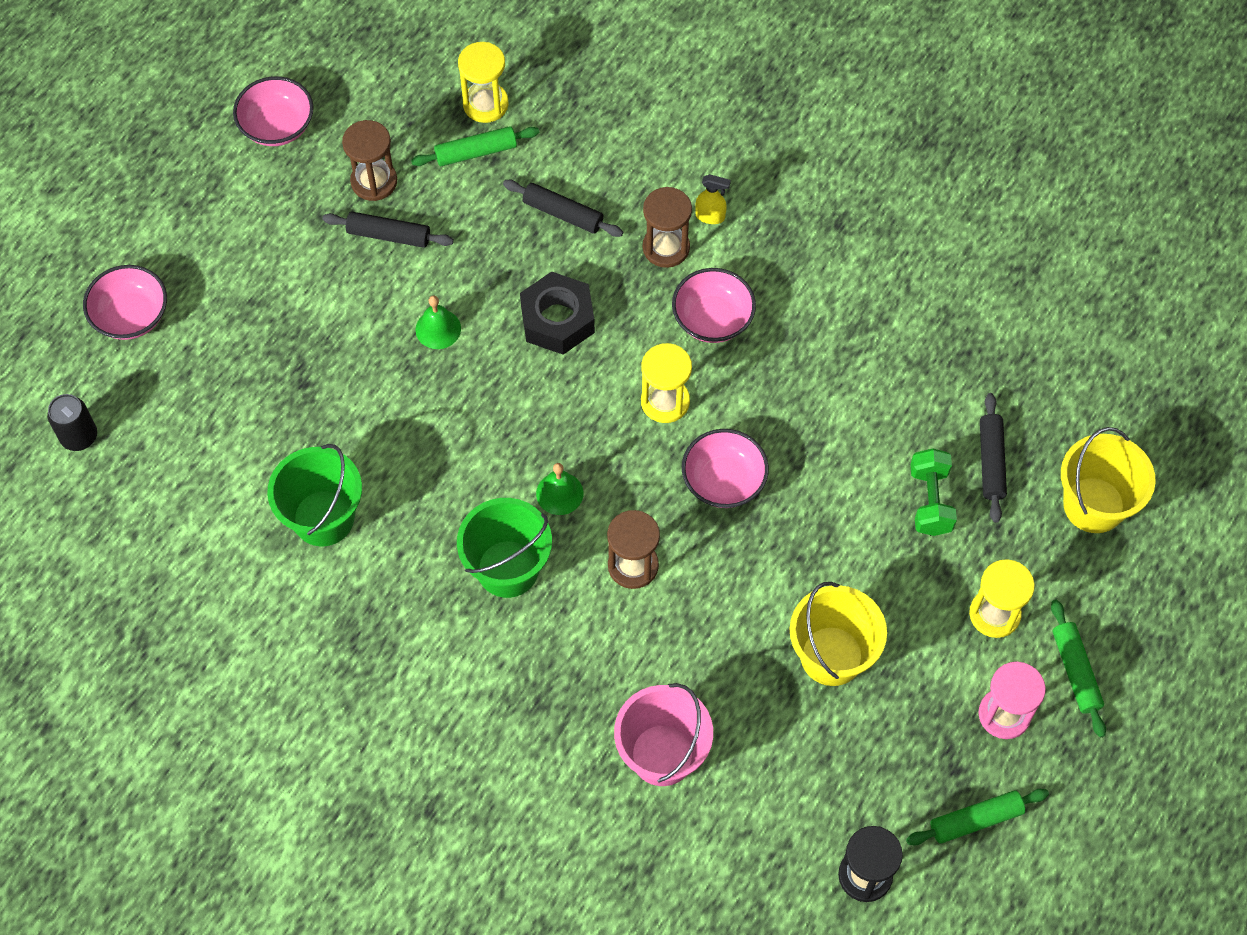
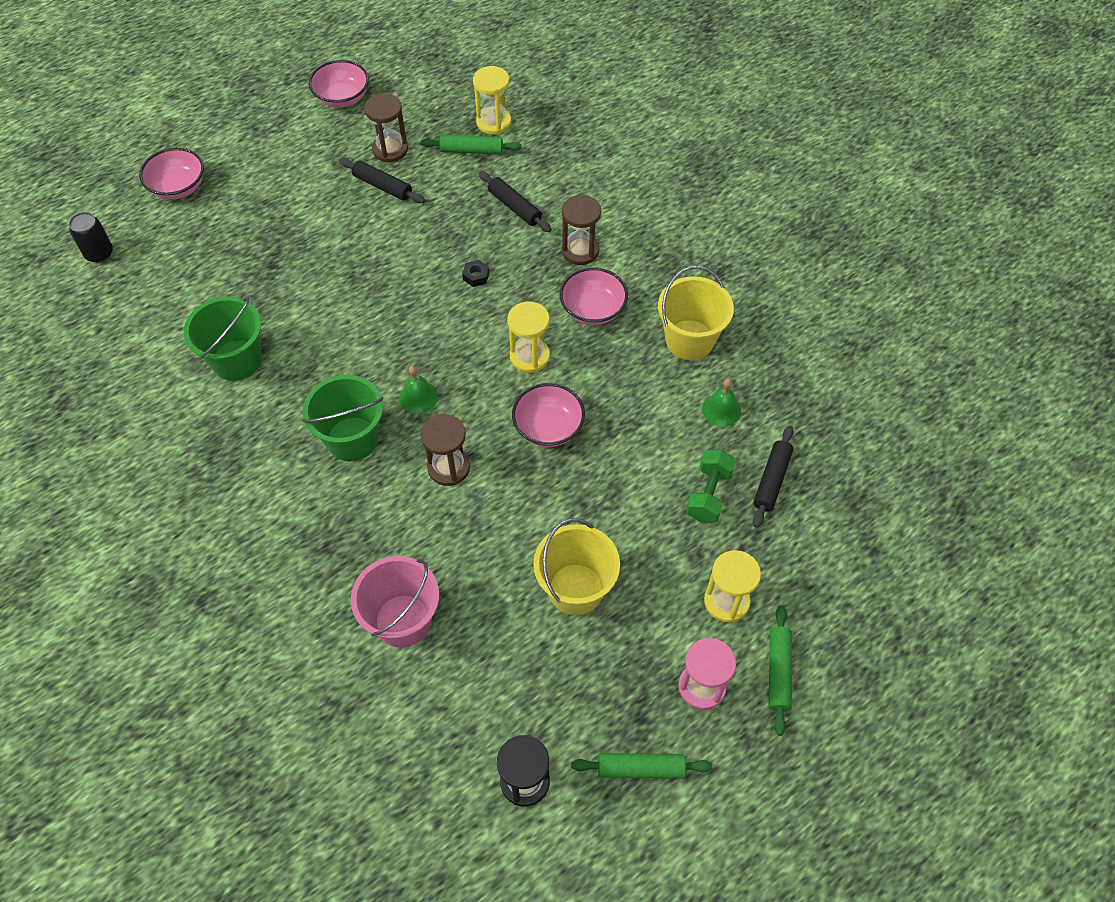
camera: 20 degrees right, 5 degrees down
(438, 329) = (386, 257): green bell -> green bell (721, 410)
(557, 319) = (476, 276): black nut -> black nut, size x0.44
(710, 216) = (623, 239): yellow spray bottle -> none
(1093, 505) = (846, 541): yellow bucket -> yellow bucket (689, 340)

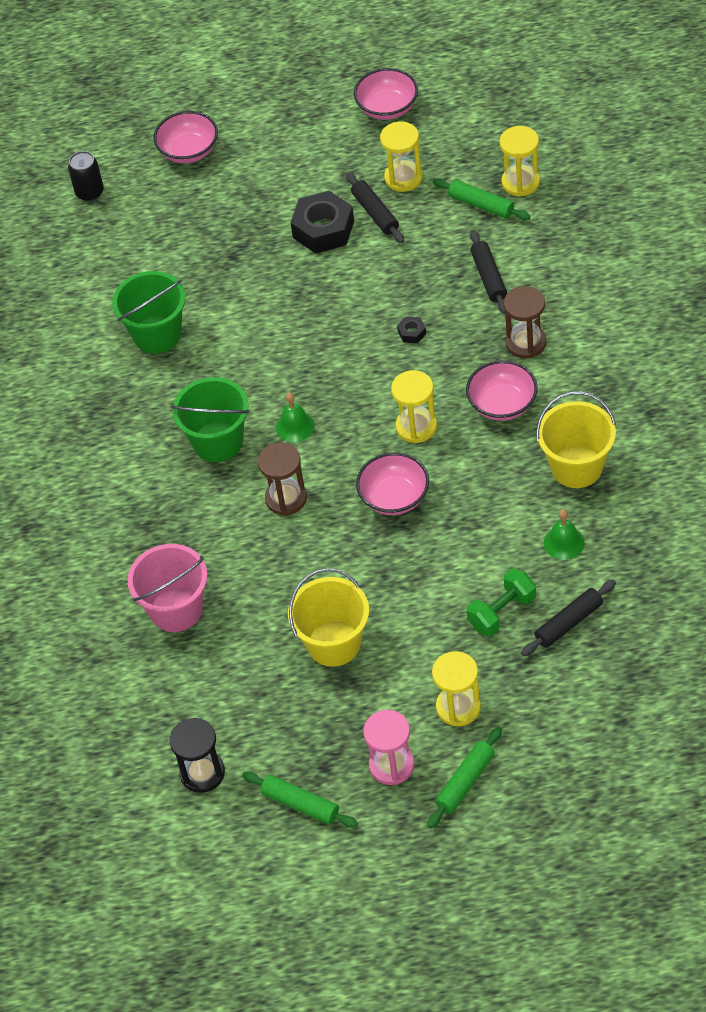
camera: 35 degrees right, 5 degrees down
(343, 214) = (323, 229): none -> black nut
(390, 149) = (403, 178): brown hourglass -> yellow hourglass

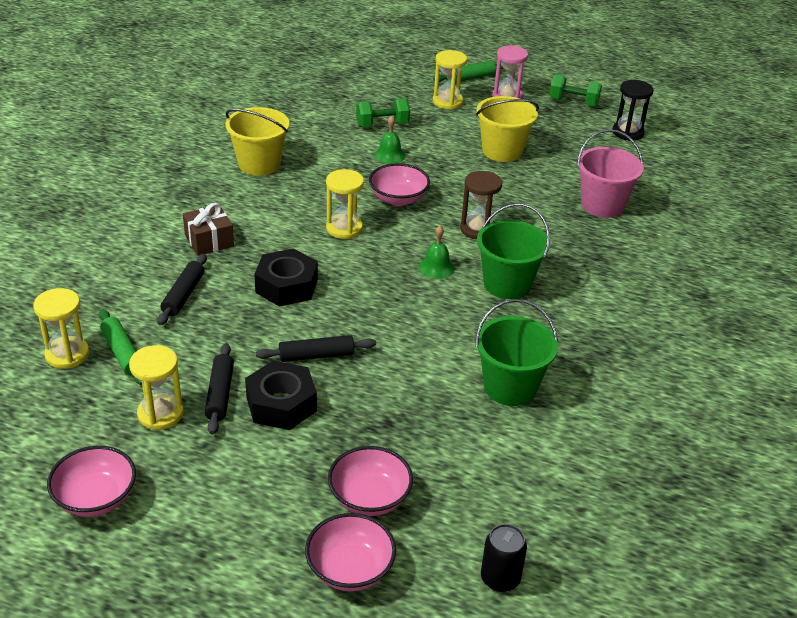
camera: 160 degrees left, 15 degrees down
(300, 804) = (573, 102): green rolling pin -> green dumbbell
(412, 333) = (286, 286): black nut -> black nut, size x2.30
(502, 404) = (269, 214): pink bowl -> pink bowl (369, 498)
(526, 343) = (209, 241): brown hourglass -> brown gift
(564, 542) = (310, 136): green bell -> green bell (389, 155)
(569, 623) = (347, 107): black rolling pin -> black rolling pin (316, 355)

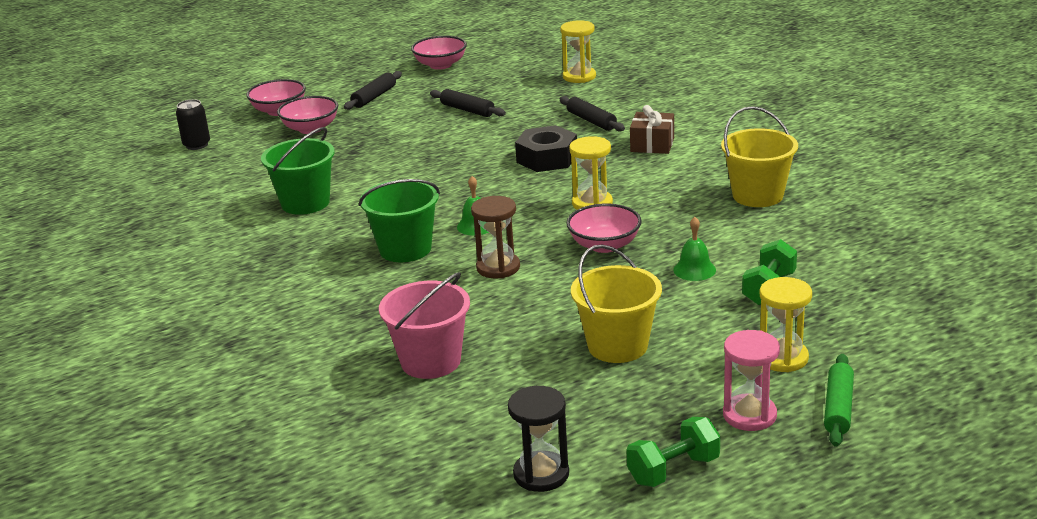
camera: 135 degrees right, 10 degrees down
(122, 353) = (555, 91): green rolling pin -> none
(160, 414) = (479, 91): yellow hourglass -> none
(281, 404) = (427, 125): black nut -> none
(316, 355) = (452, 147): black rolling pin -> black rolling pin (374, 97)

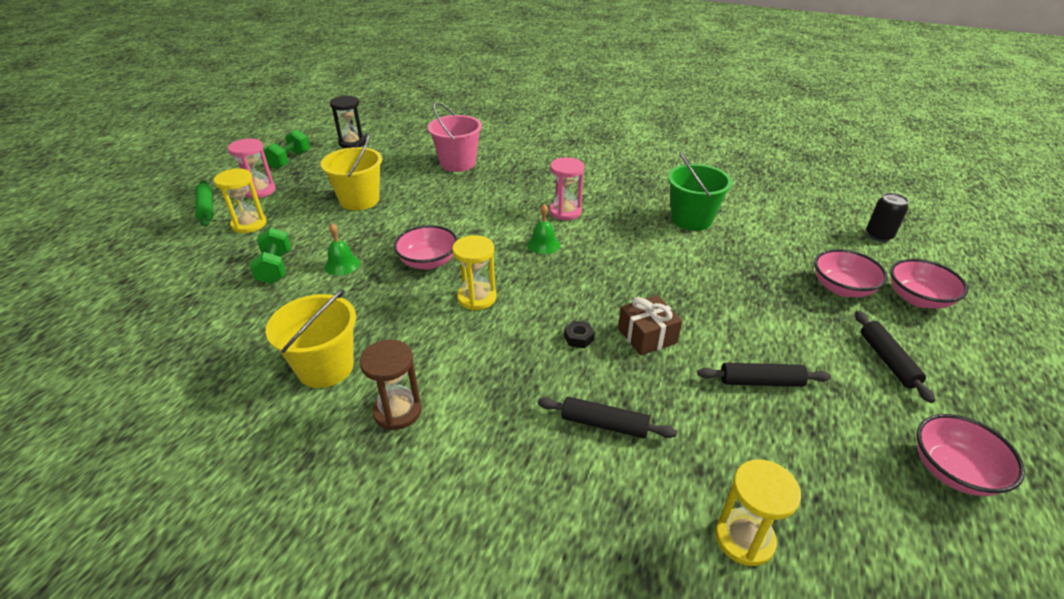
camera: 140 degrees right, 10 degrees up
(405, 249) = (565, 212): green bucket -> pink hourglass
(498, 267) = (486, 220): brown hourglass -> brown hourglass (397, 411)
(547, 158) = (579, 338): black nut -> black nut, size x0.44
(652, 144) = (492, 407): brown gift -> brown gift (647, 335)

